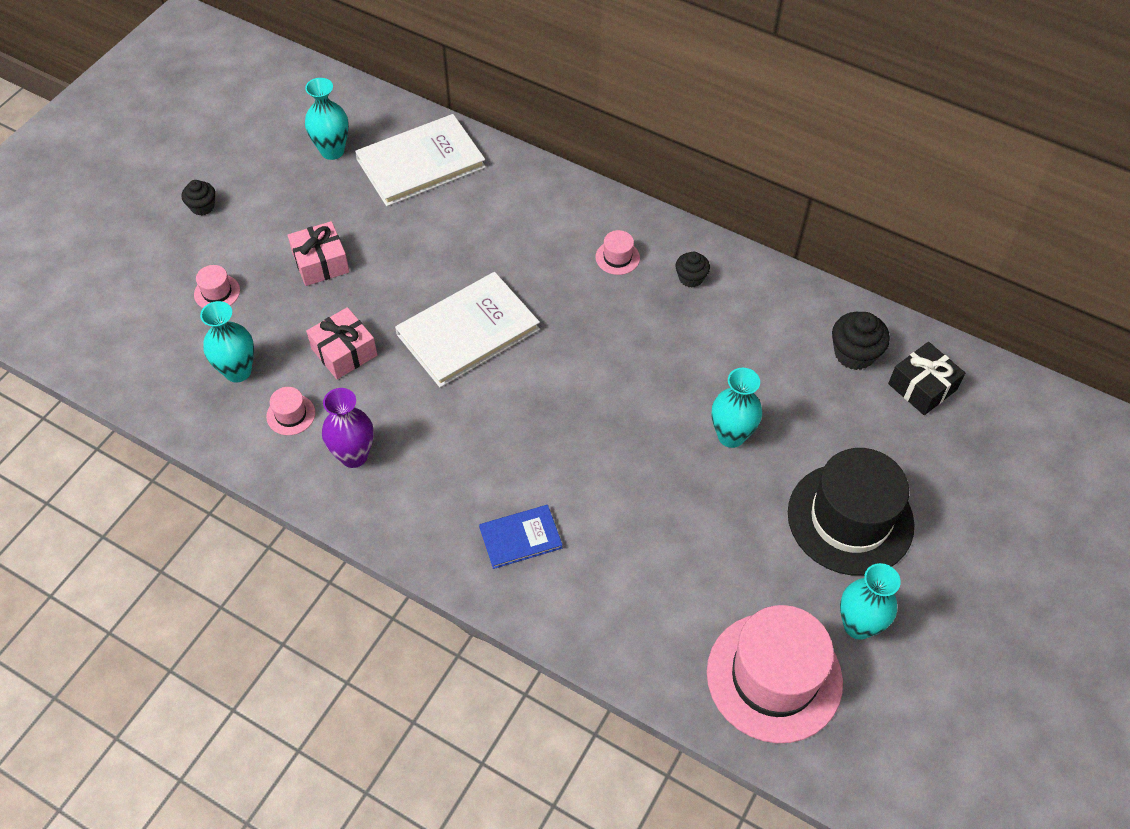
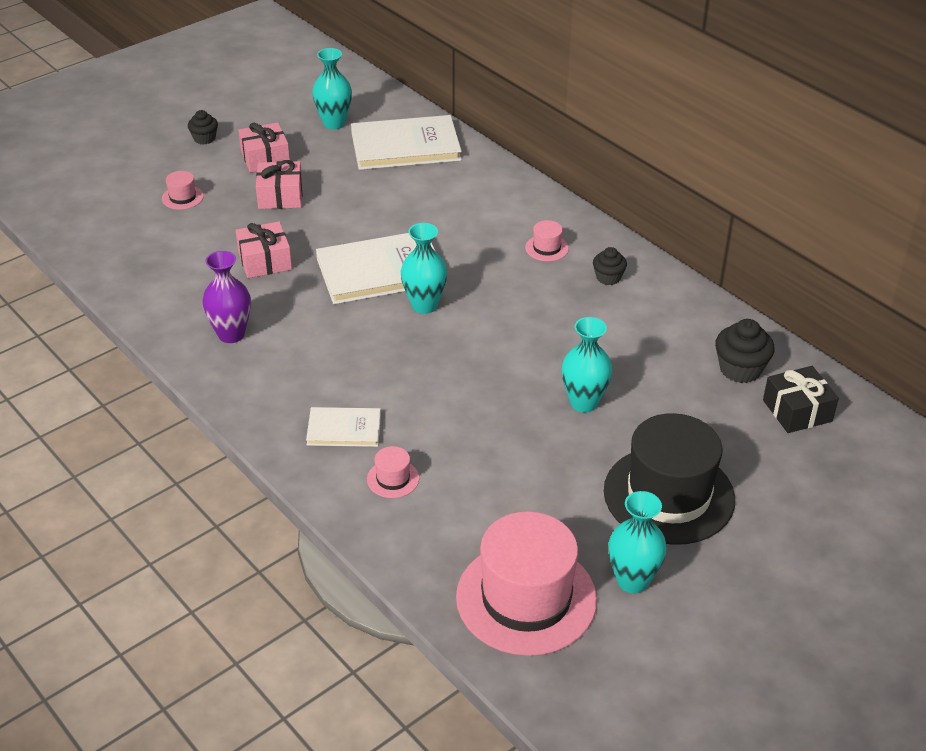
camera: 20 degrees right, 15 degrees down
(238, 371) = (168, 254): turquoise vase -> turquoise vase (424, 305)
(281, 216) = (265, 158): none -> pink gift
(291, 414) = (194, 293): pink hat -> pink hat (393, 479)
(520, 538) = (344, 429): blue book -> white book

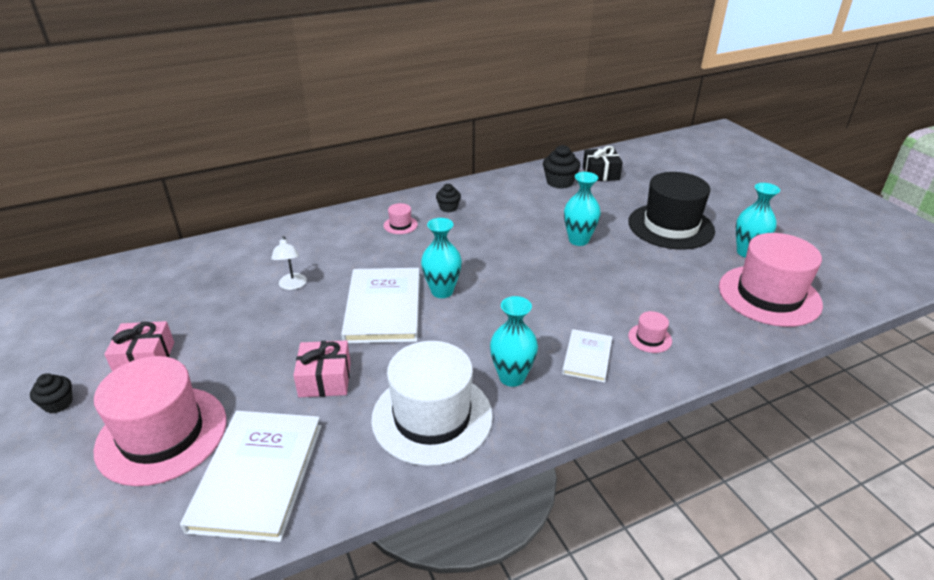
camera: 75 degrees left, 5 degrees down
(182, 197) = (162, 434): pink hat -> pink hat, size x2.46
(231, 334) = (432, 417): purple vase -> white hat
(280, 196) = (222, 355): pink gift -> none
(334, 123) = (128, 304): turquoise vase -> turquoise vase (512, 377)
(396, 204) = (292, 285): none -> white lamp
(405, 146) = (209, 268): white book -> white book (258, 476)

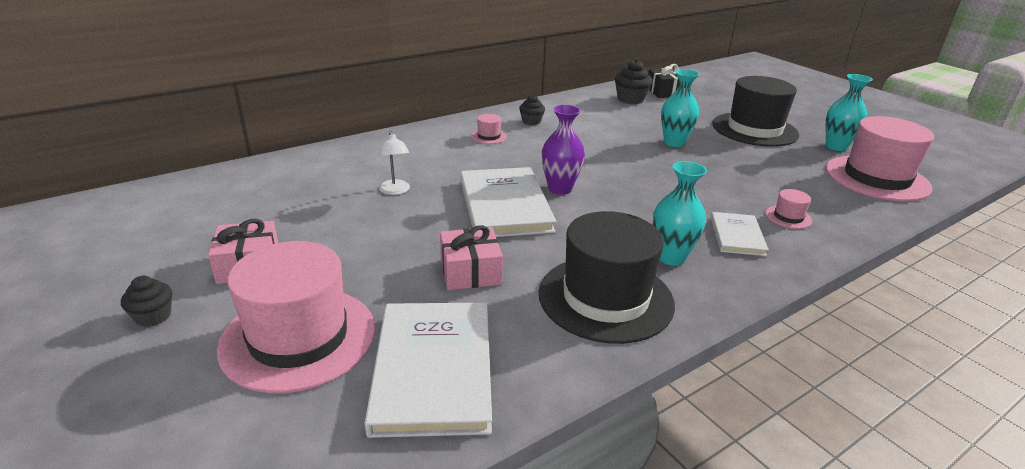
camera: 10 degrees left, 5 degrees down
(432, 417) = (605, 298): white hat -> black hat
(442, 291) = (560, 189): turquoise vase -> purple vase

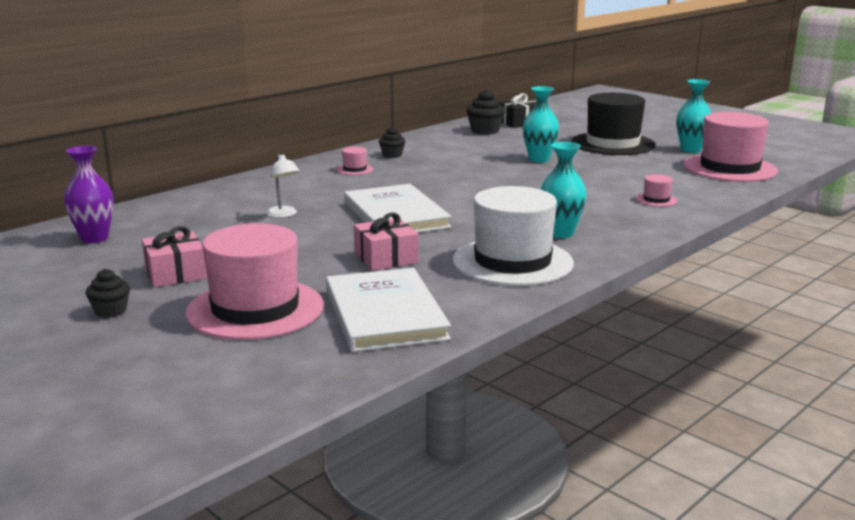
camera: 10 degrees left, 10 degrees down
(560, 189) = (442, 200): purple vase -> purple vase (94, 238)
(605, 298) = (512, 262): black hat -> white hat
(737, 236) = (614, 215): white book -> none

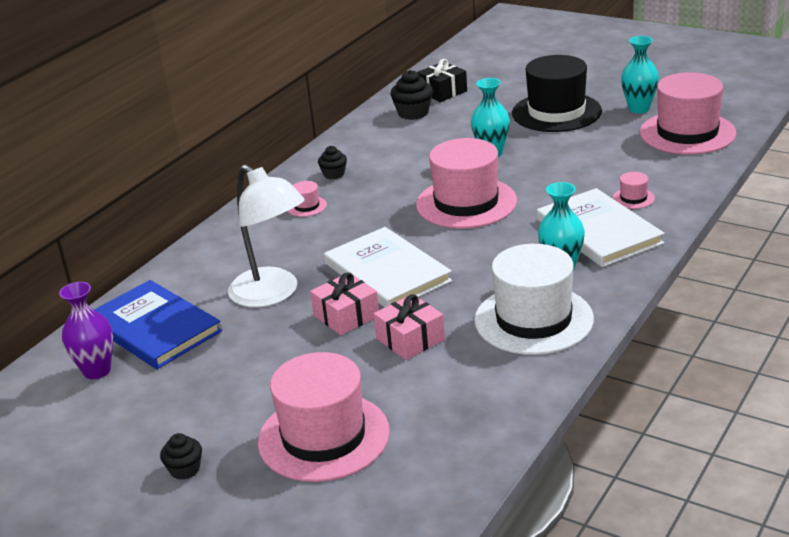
camera: 10 degrees left, 10 degrees up
(166, 220) = (154, 328): none -> blue book
(175, 274) = (215, 405): pink gift -> pink gift (346, 316)
(284, 214) = (272, 294): white lamp -> white lamp, size x2.18
(385, 314) = (448, 416): white book -> white book (599, 231)
(497, 184) = (466, 203): none -> pink hat

